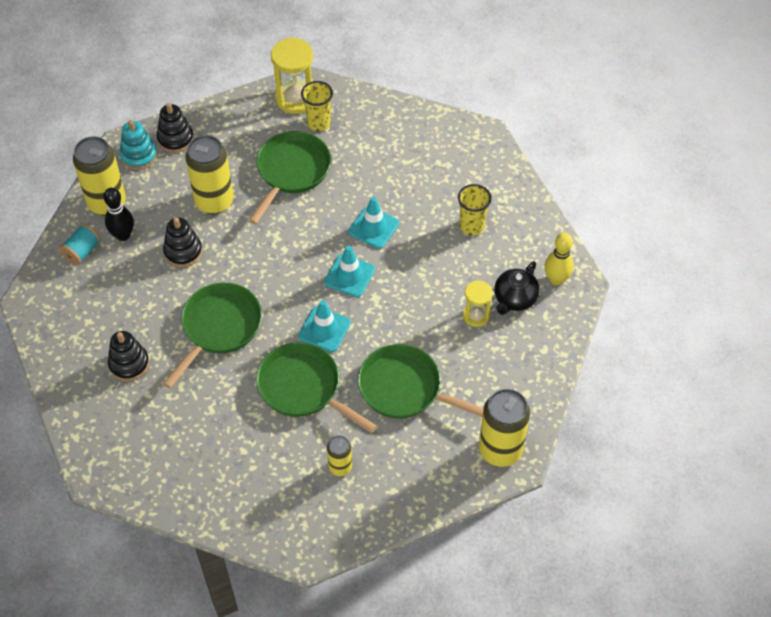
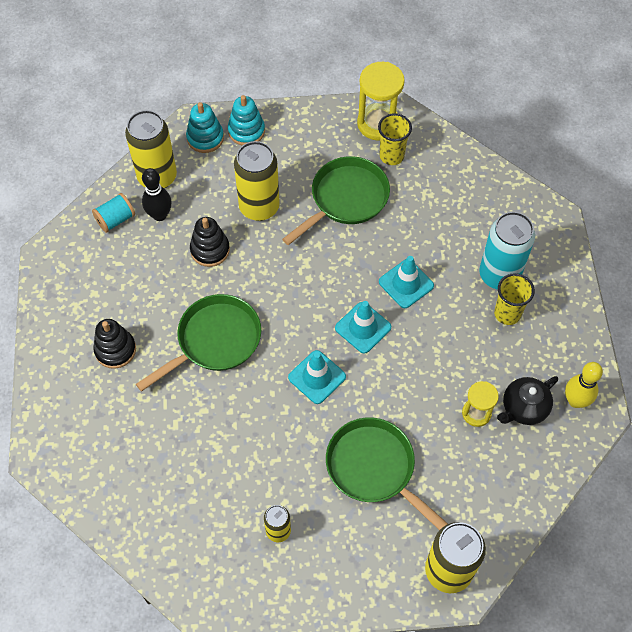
camera: 20 degrees right, 5 degrees up
(175, 139) = (246, 131): black stacking toy -> turquoise stacking toy
(303, 388) = (273, 432): green pan -> none
(452, 196) = (499, 275): none -> turquoise can

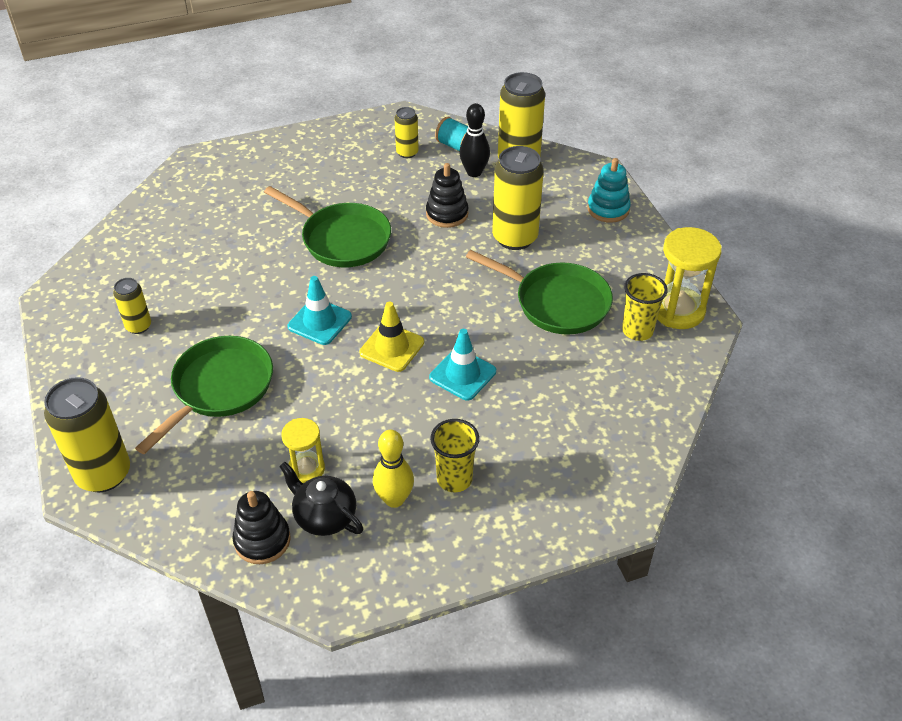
camera: 75 degrees right, 15 degrees down
(108, 262) = (407, 153): none -> yellow can
(115, 350) = (313, 178): black stacking toy -> black stacking toy (262, 540)
(205, 138) = (583, 182): turquoise stacking toy -> none
(363, 327) = (392, 347): turquoise traffic cone -> yellow traffic cone
(499, 275) = (508, 462): turquoise can -> none
(575, 401) = (347, 572): yellow bowling pin -> yellow bowling pin (394, 499)

